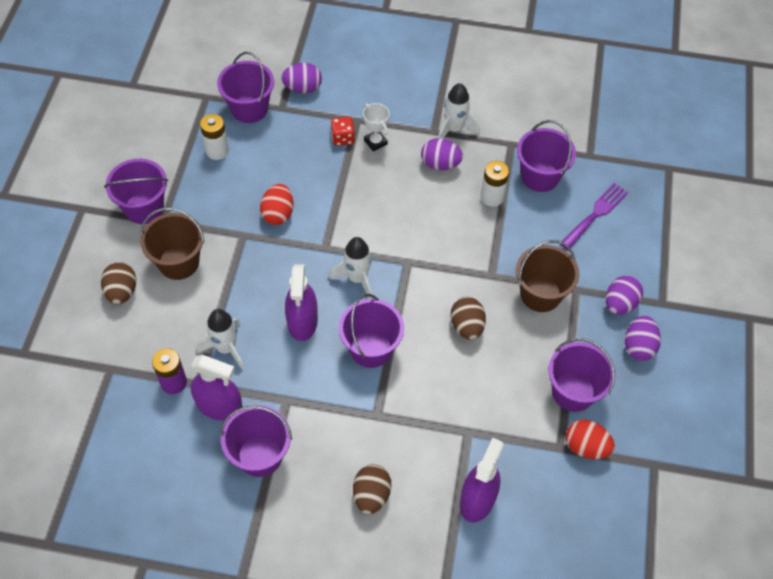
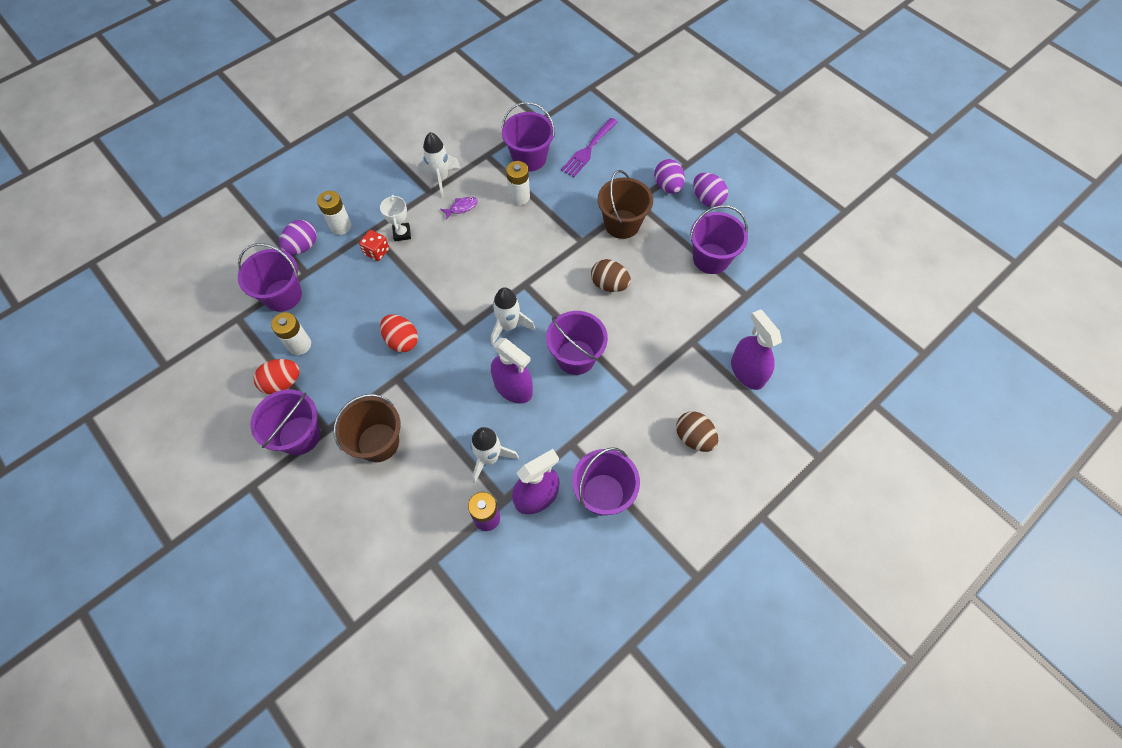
camera: 50 degrees left, 5 degrees up
(122, 292) = (365, 505): brown egg -> none
(344, 97) = (340, 226): none -> white battery
(375, 142) = (402, 233): white trophy -> white trophy turned 75 degrees clockwise
(440, 164) = (461, 207): purple egg -> purple fish
(586, 447) = (756, 280): red egg -> red egg (282, 383)
(595, 214) = (588, 150): purple fork -> purple fork turned 135 degrees counterclockwise

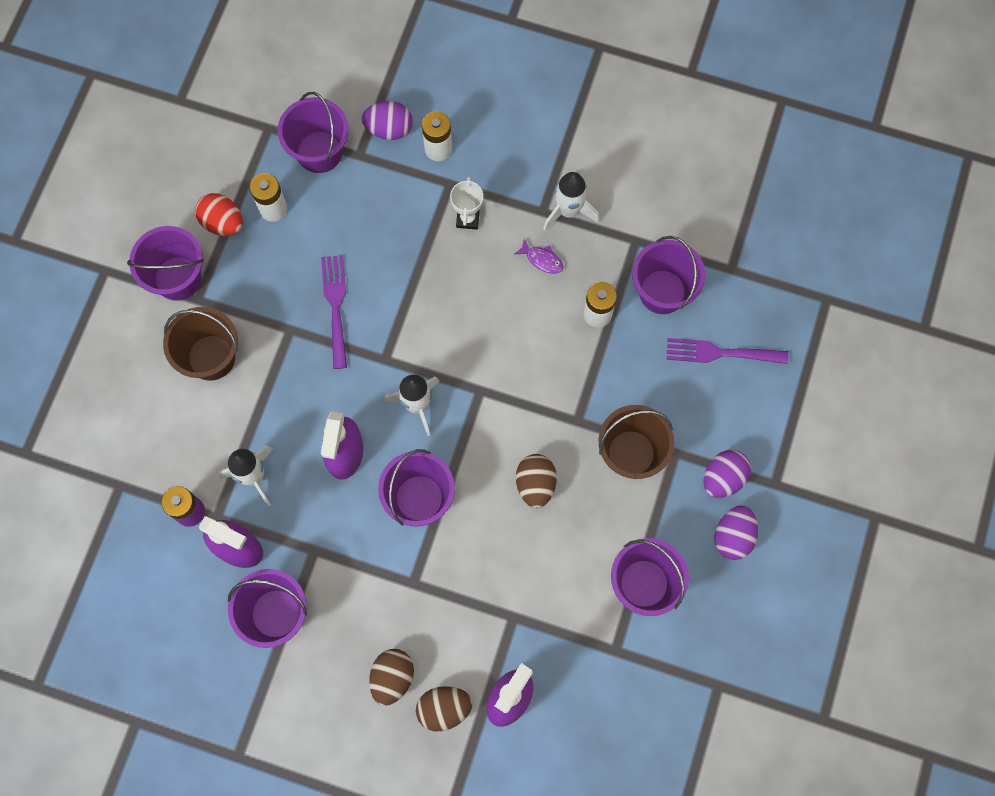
camera: 60 degrees right, 10 degrees up
(376, 252) = (428, 208): red dice -> none
(402, 233) = (468, 218): white trophy -> white trophy turned 45 degrees counterclockwise
(402, 340) = (335, 306): red egg -> purple fork
(733, 415) = (444, 709): none -> brown egg

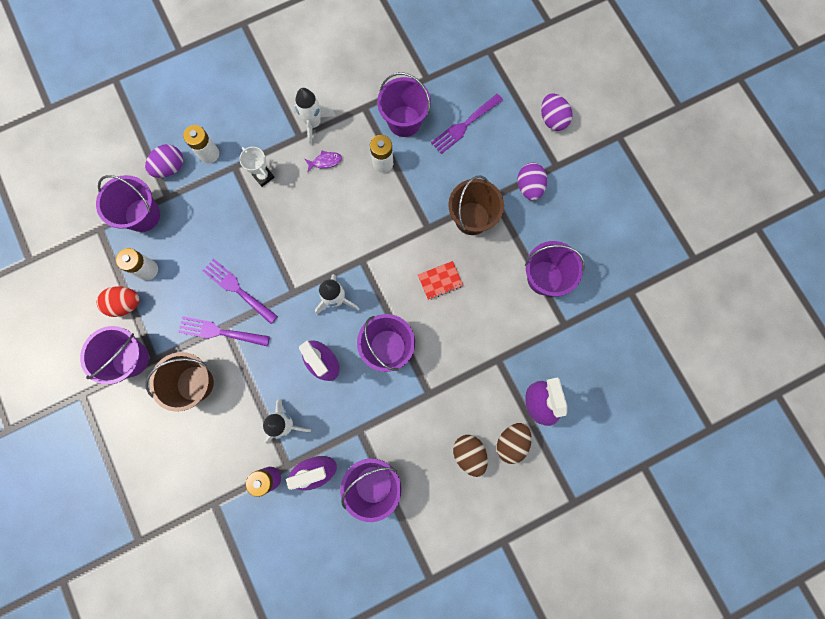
camera: 45 degrees left, 5 degrees up
(280, 331) = (220, 332): none -> purple fork
(535, 484) = (440, 281): brown egg -> red notebook
(733, 536) = (563, 211): purple egg -> purple egg (552, 119)

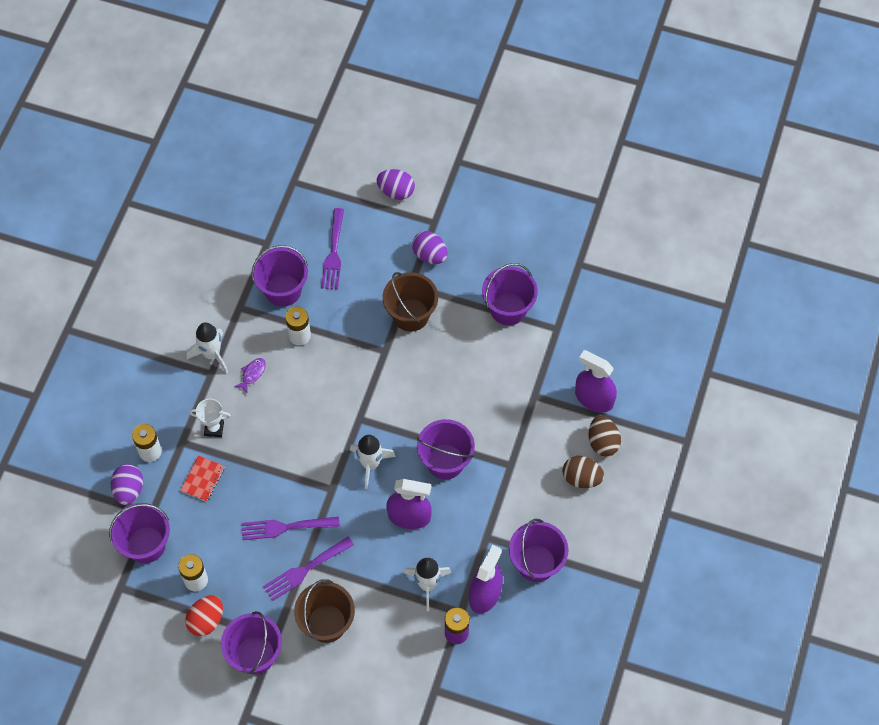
camera: 45 degrees left, 15 degrees down
(440, 281) = (434, 380): red notebook -> red notebook (203, 479)

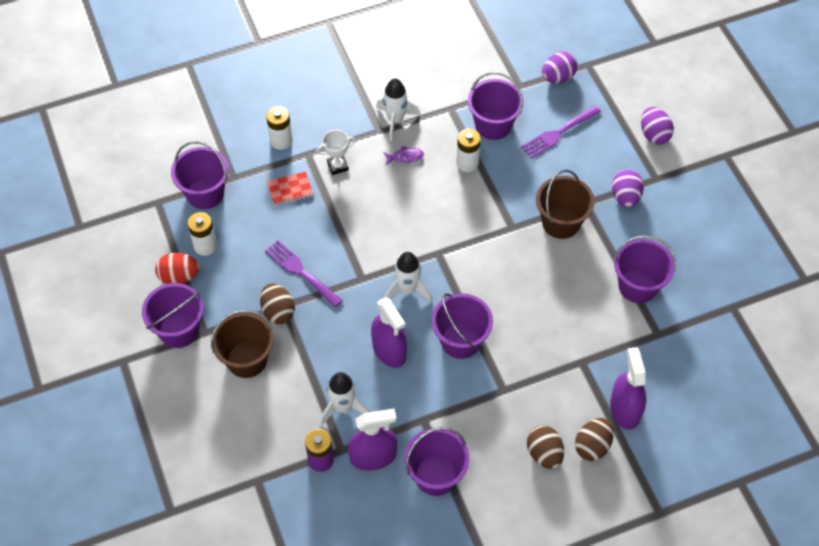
camera: 50 degrees right, 5 degrees down
(129, 490) = (238, 151): purple egg -> purple egg (558, 77)
(214, 428) = (337, 166): white trophy -> white trophy turned 75 degrees counterclockwise
(305, 570) = (278, 311): purple fork -> brown egg

